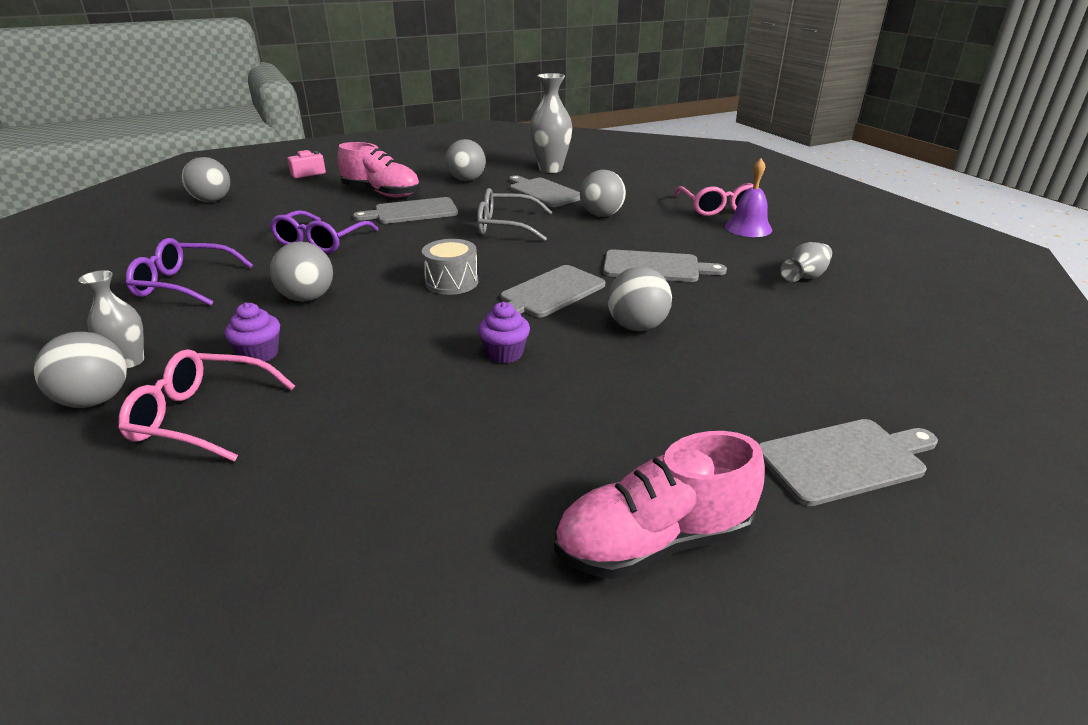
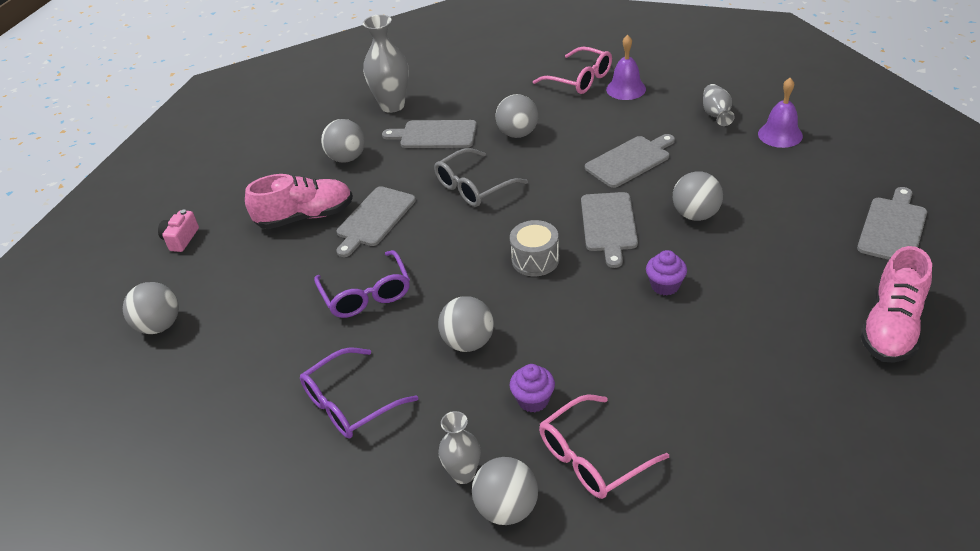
camera: 40 degrees left, 10 degrees up
(849, 319) = (780, 135): none -> purple bell

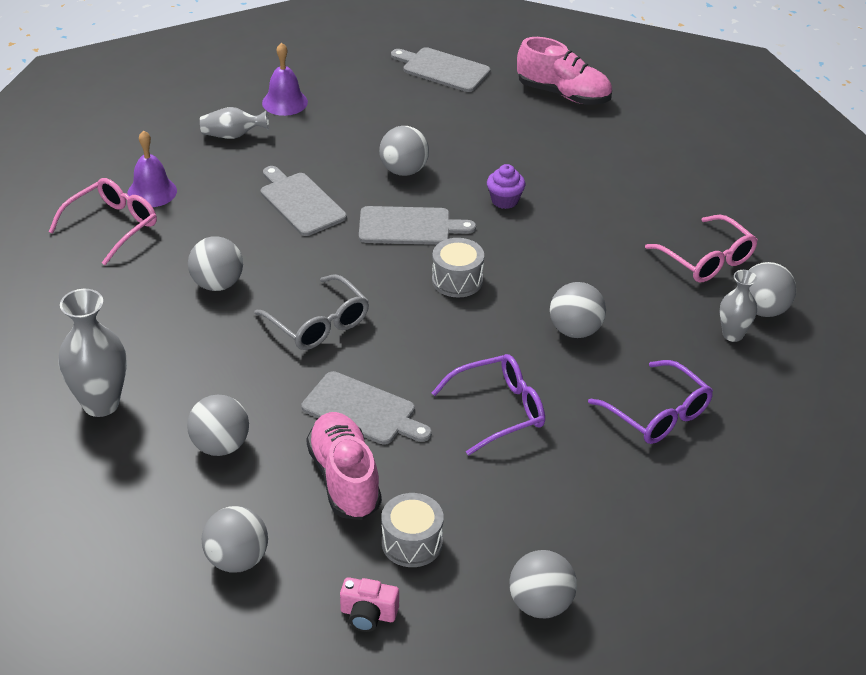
camera: 95 degrees left, 0 degrees up
(237, 254) = (412, 543): none -> grey drum
(244, 178) = (237, 559): none -> grey ball
(435, 135) = (193, 358): grey cutting board -> none
(533, 400) = (647, 290): purple cupcake -> none

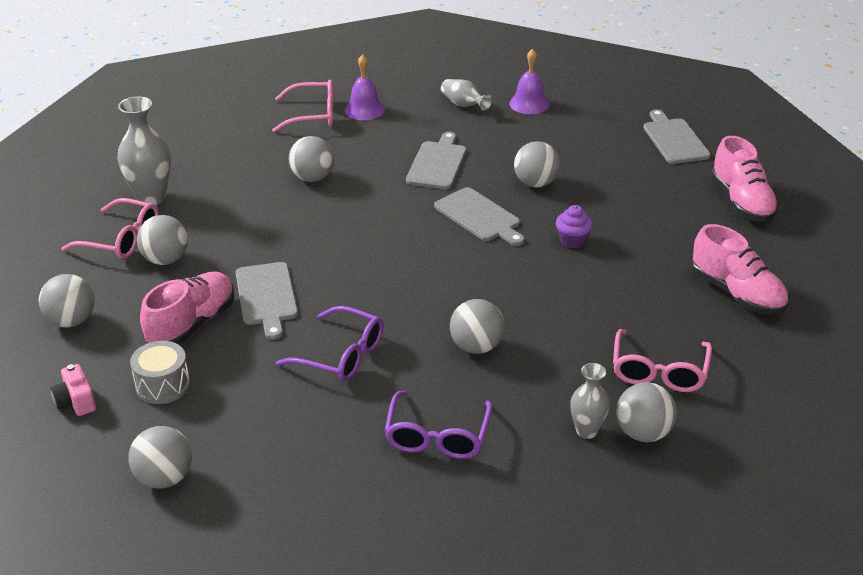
camera: 50 degrees right, 5 degrees down
(145, 459) = (121, 239): none -> pink glasses
(318, 324) = (327, 234): grey glasses -> none
(457, 280) = (453, 266): grey drum -> none
(664, 168) = (736, 293): none -> pink shoe

